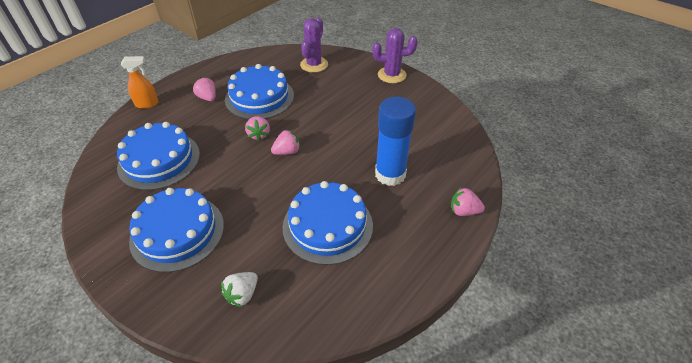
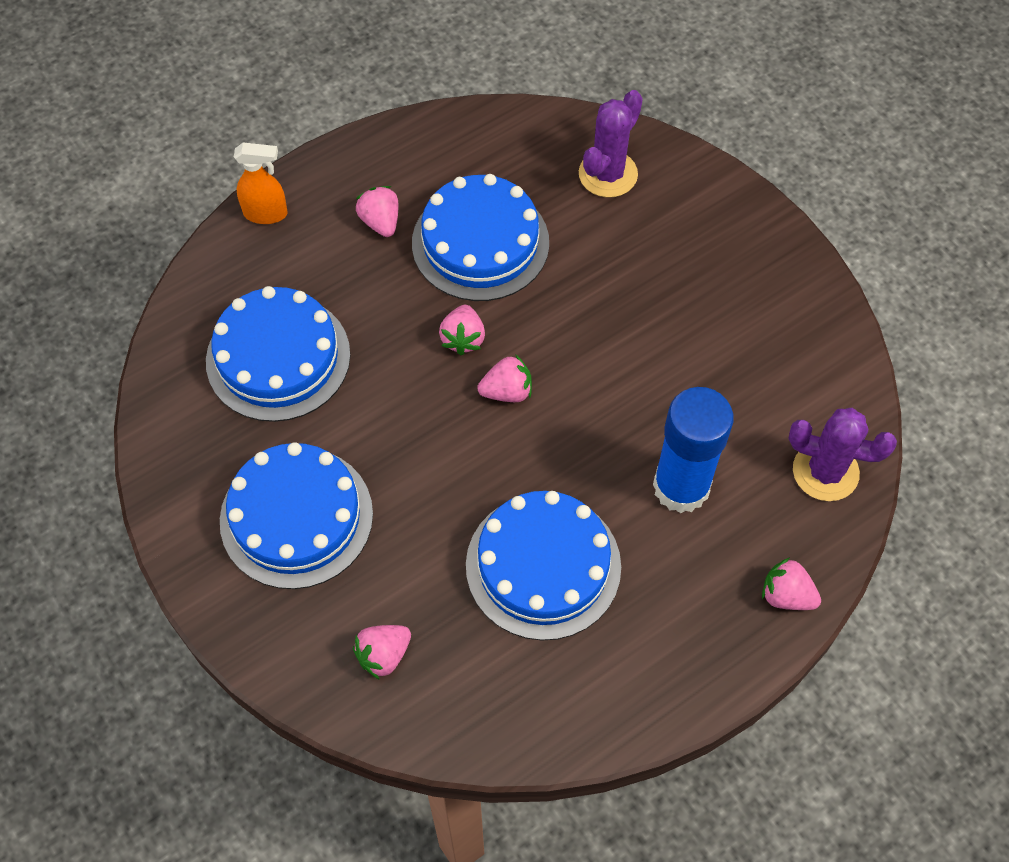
camera: 15 degrees right, 15 degrees up
(242, 294) = (383, 655): white strawberry -> pink strawberry
(392, 75) = (762, 239): purple cactus -> purple cactus (825, 471)

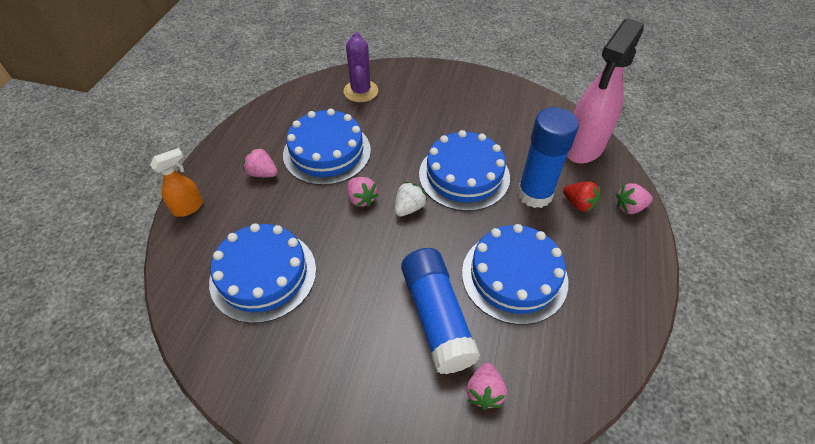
camera: 40 degrees left, 10 degrees down
(296, 517) = (356, 354): blue cake -> blue cake (464, 175)
(411, 543) = (436, 317): none -> blue glue stick
(507, 391) = (409, 208): pink strawberry -> white strawberry
(724, 541) = (579, 204): none -> red strawberry
(825, 471) = (583, 147): purple cactus -> pink spray bottle

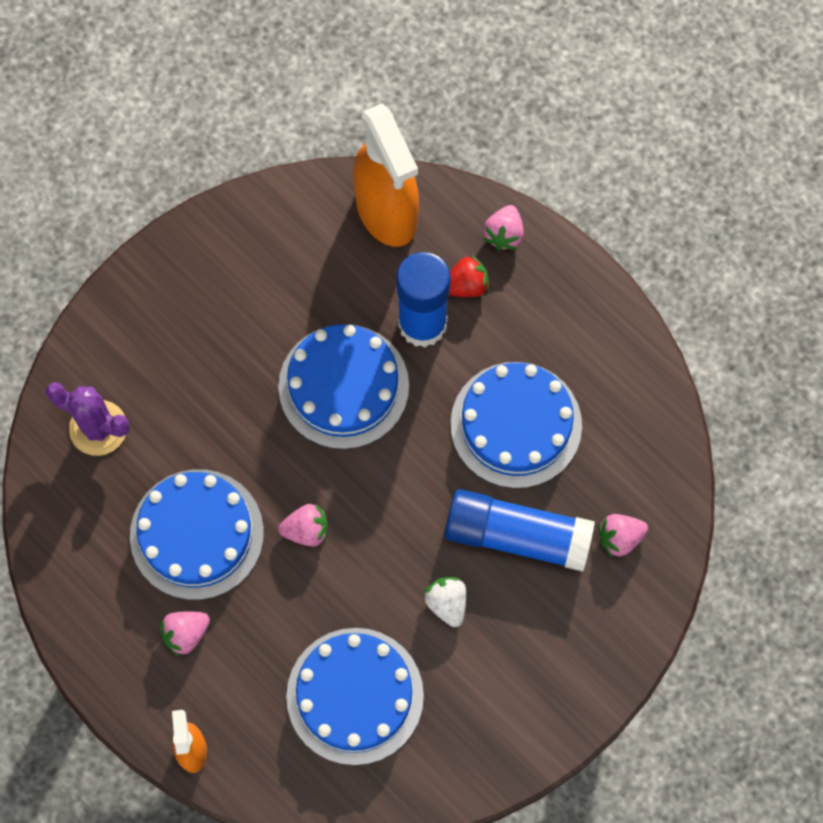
camera: 60 degrees left, 20 degrees up
(409, 208) = (355, 482): white strawberry -> white strawberry (447, 603)
(484, 392) = (620, 538): pink strawberry -> pink strawberry turned 120 degrees clockwise
(583, 147) = (387, 212): pink spray bottle -> orange spray bottle

